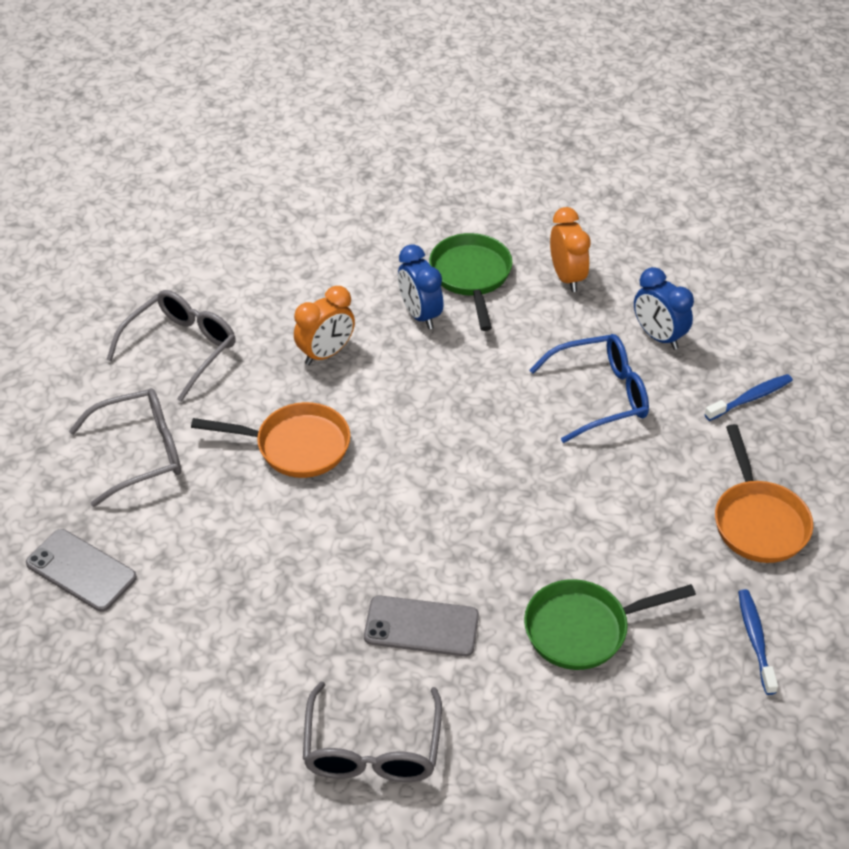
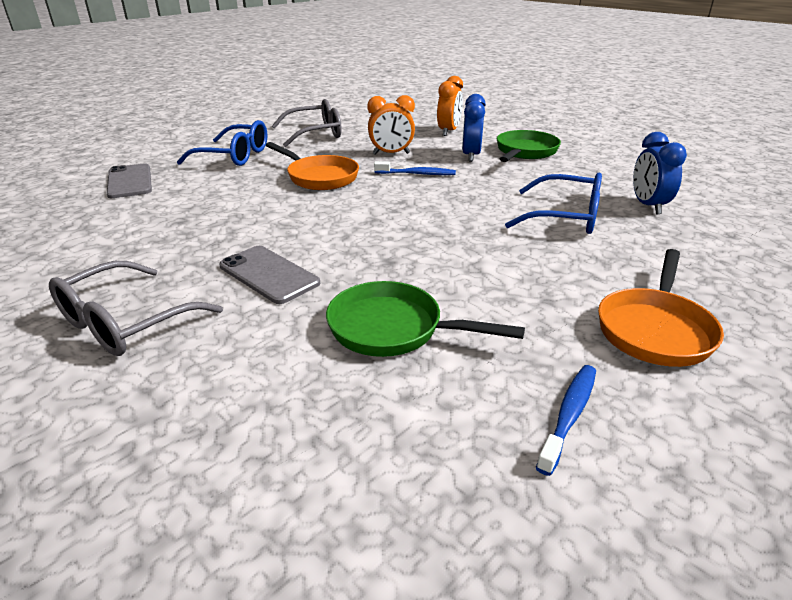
camera: 35 degrees right, 15 degrees down
(140, 453) = (234, 156): grey glasses -> blue glasses
(567, 277) = (596, 167): orange clock -> orange clock (448, 131)
(750, 398) = (713, 257): blue toothbrush -> blue toothbrush (417, 174)

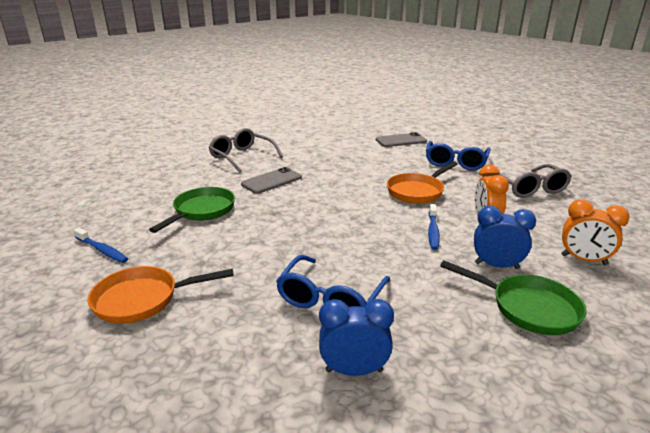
camera: 95 degrees right, 5 degrees down
(655, 329) = (143, 299): orange pan -> orange pan turned 45 degrees counterclockwise

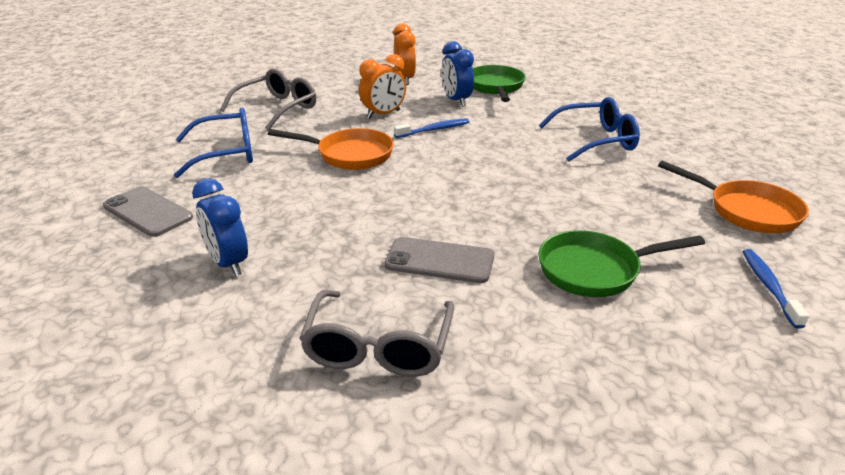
camera: 125 degrees left, 5 degrees up
(354, 370) = (638, 116): blue clock -> blue clock (228, 263)

